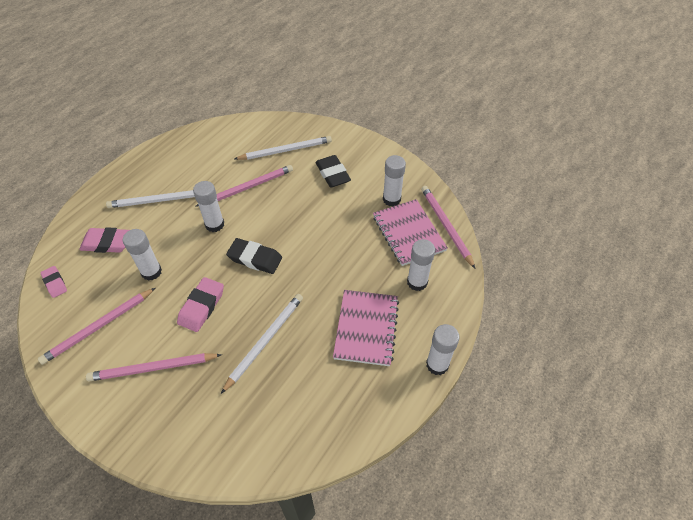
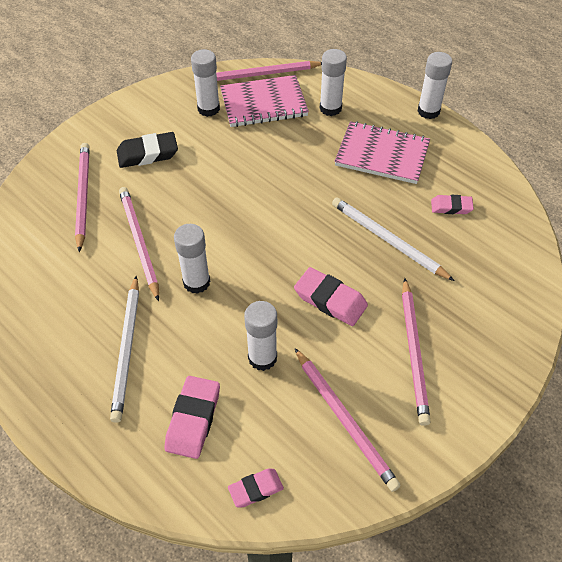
camera: 80 degrees left, 0 degrees up
(255, 258) = (266, 242): black eraser -> none
(285, 150) = (83, 196): white pencil -> pink pencil
(310, 390) = (451, 207): none -> pink eraser

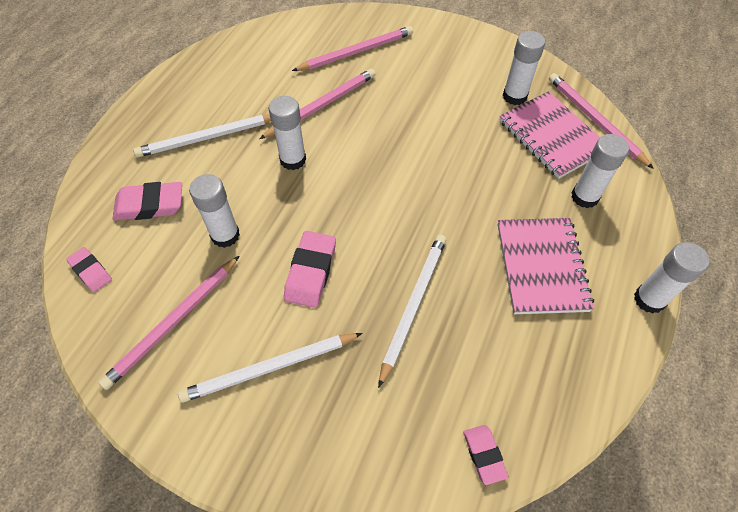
camera: 70 degrees right, 5 degrees up
(147, 154) = (428, 74): black eraser -> none
(414, 352) = (270, 368): pink pencil -> white pencil
(451, 207) = (497, 362): pink eraser -> pink eraser (484, 455)

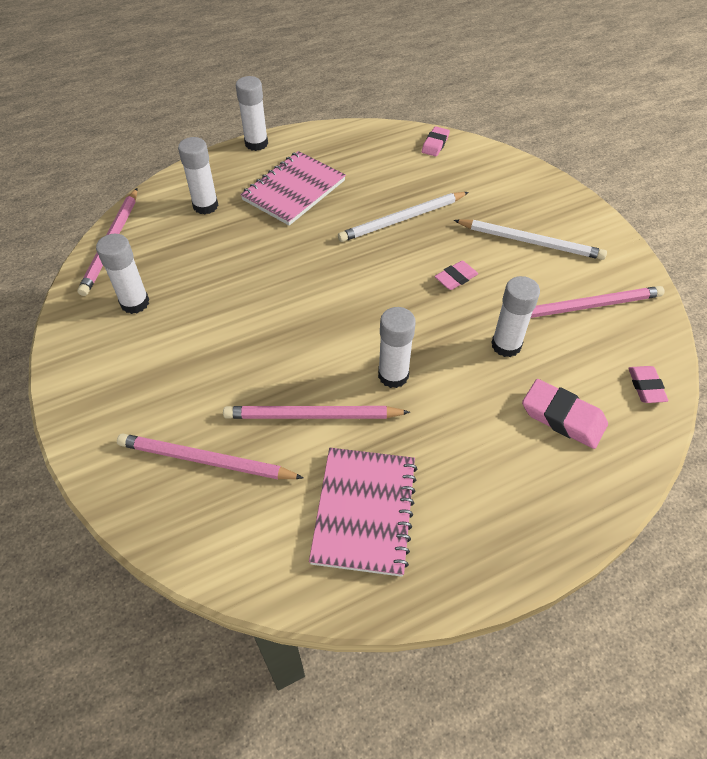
camera: 140 degrees left, 5 degrees down
(207, 138) = (461, 458): white pencil -> none
(311, 272) = (456, 278): pink eraser -> pink eraser, size x0.63
(551, 136) = (161, 254): pink notebook -> pink notebook (365, 512)

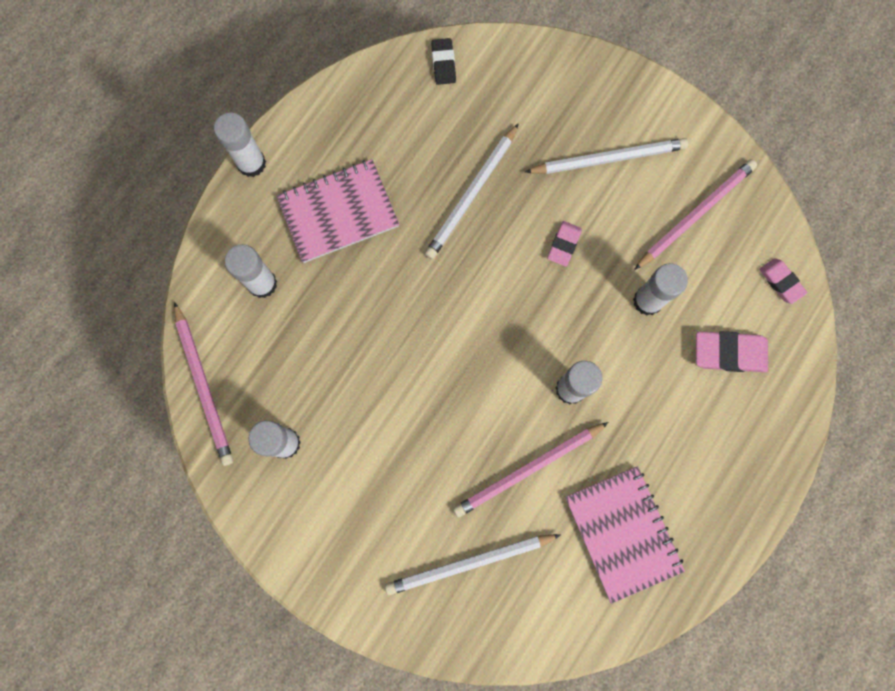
camera: 30 degrees left, 25 degrees up
(206, 460) = (469, 563): pink pencil -> white pencil
(293, 190) = (338, 212): pink notebook -> pink notebook turned 60 degrees clockwise
(435, 144) = (443, 63): pink eraser -> black eraser

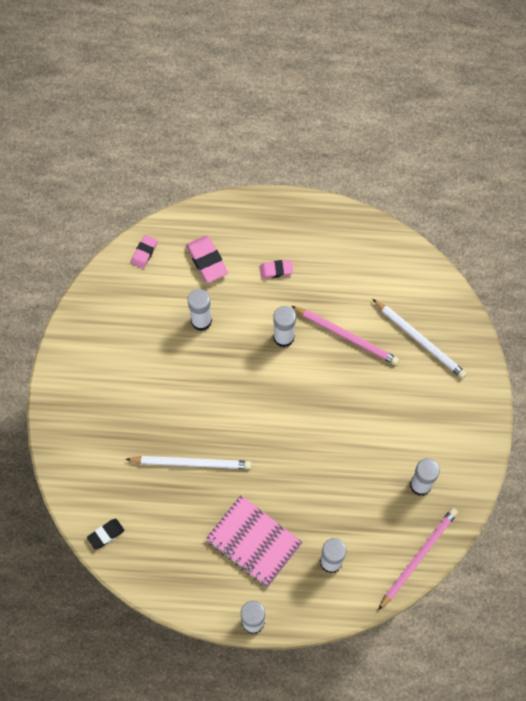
camera: 120 degrees left, 10 degrees down
(564, 245) = (193, 388): pink eraser -> pink eraser (276, 270)
(608, 158) = (117, 391): white pencil -> none
(623, 533) = (349, 267): pink notebook -> none
(695, 214) = (127, 321): pink pencil -> none

